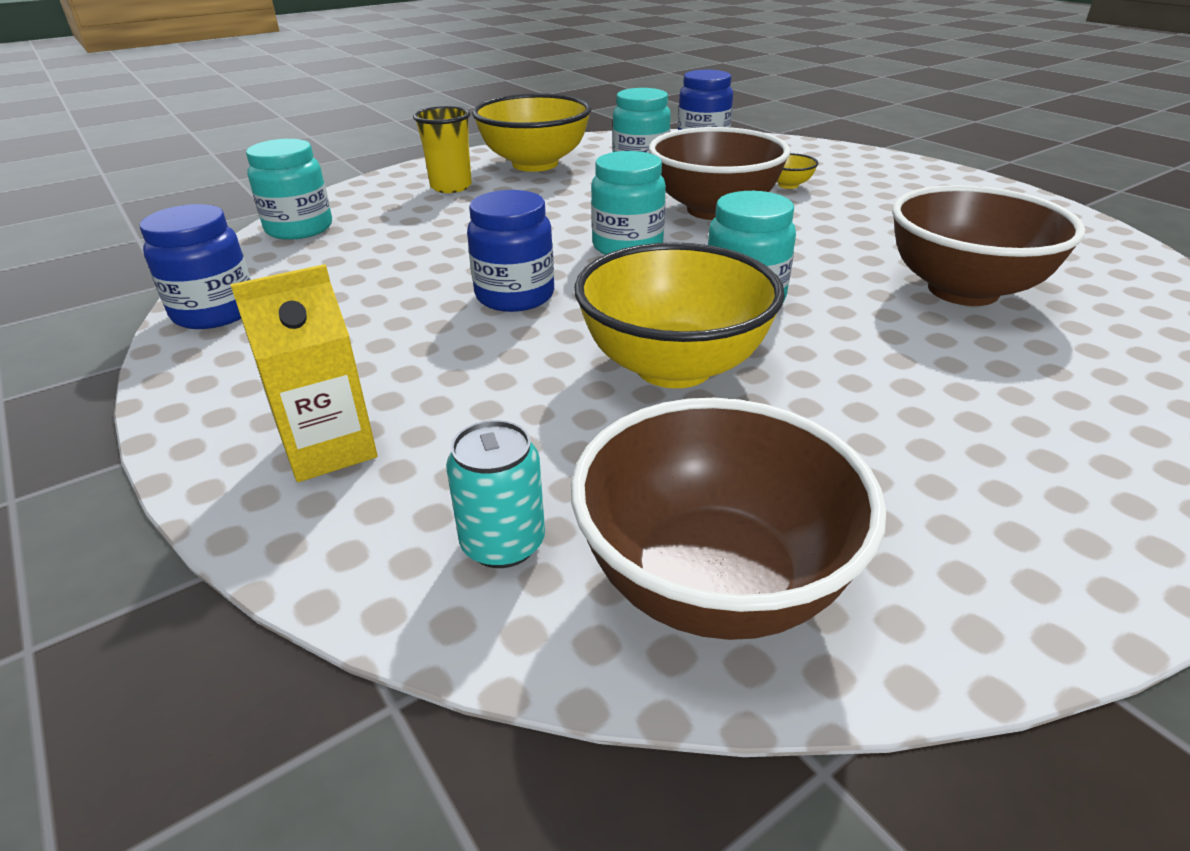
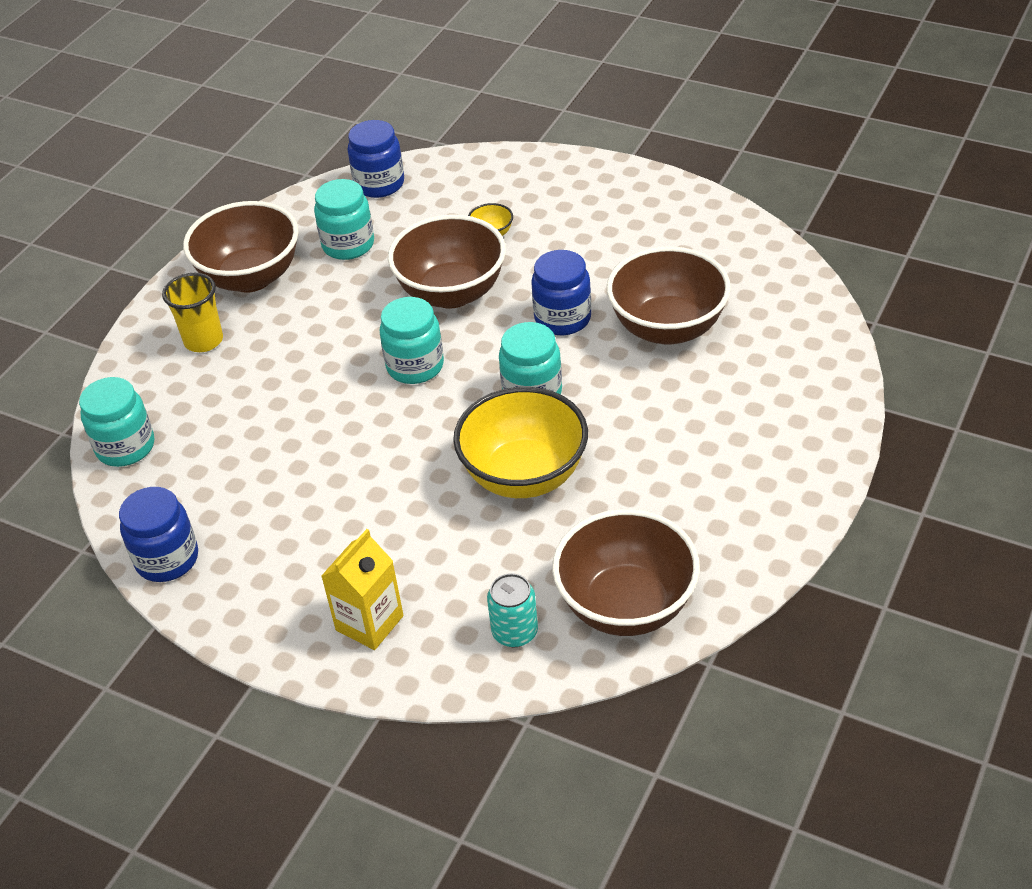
camera: 25 degrees left, 10 degrees up
(515, 296) = (373, 453): blue jar -> blue jar (562, 318)
(535, 164) = (251, 277): yellow bowl -> brown bowl

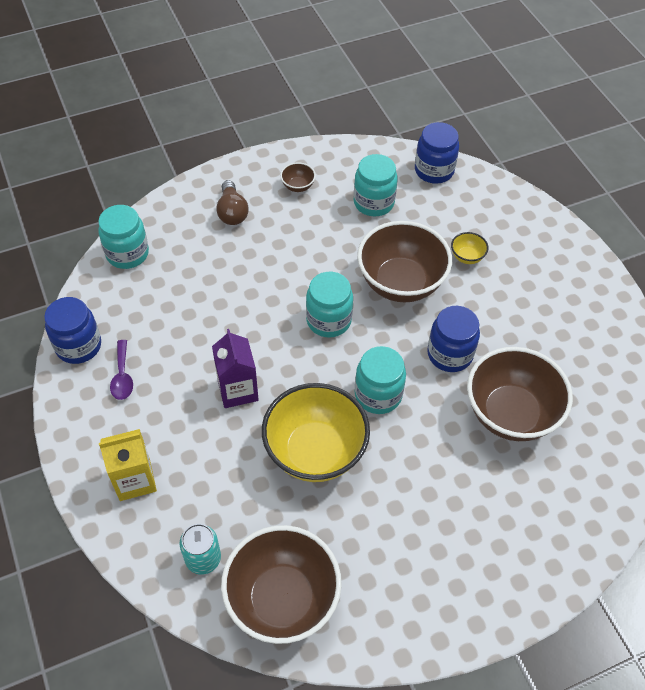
camera: 35 degrees right, 10 degrees up
(203, 341) = (232, 212): yellow cup -> brown light bulb
(250, 551) = (122, 376): none -> purple spoon
(251, 277) = (298, 186): brown bowl -> brown bowl, size x0.41
(389, 480) = (238, 390): none -> purple carton

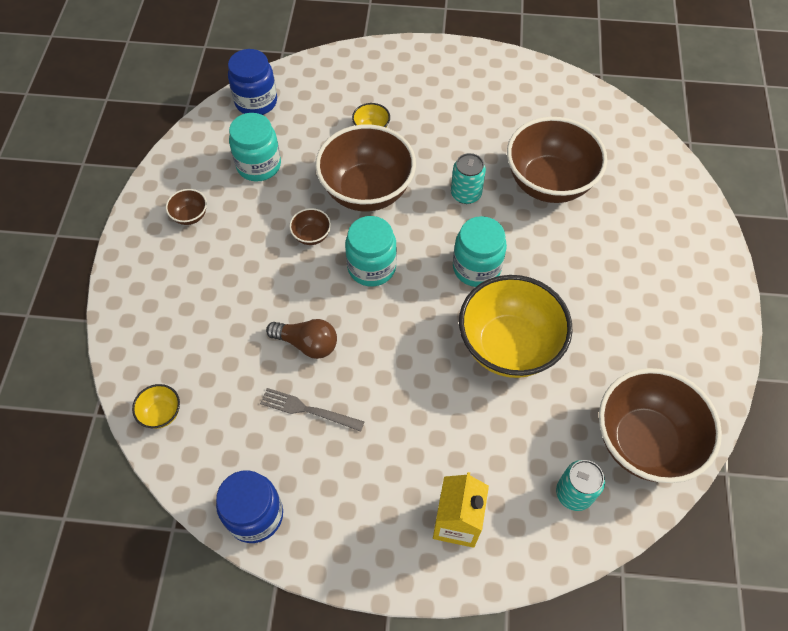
camera: 60 degrees left, 5 degrees up
(122, 376) = (323, 484): purple spoon -> none
(127, 254) = (161, 413): turquoise jar -> yellow bowl
(177, 338) = (308, 410): none -> grey fork
(232, 212) = (179, 288): brown light bulb -> brown light bulb (307, 344)
(238, 390) = (404, 381): purple carton -> none
(331, 267) = (311, 235): none -> brown bowl
(450, 354) = (466, 194): blue jar -> turquoise can

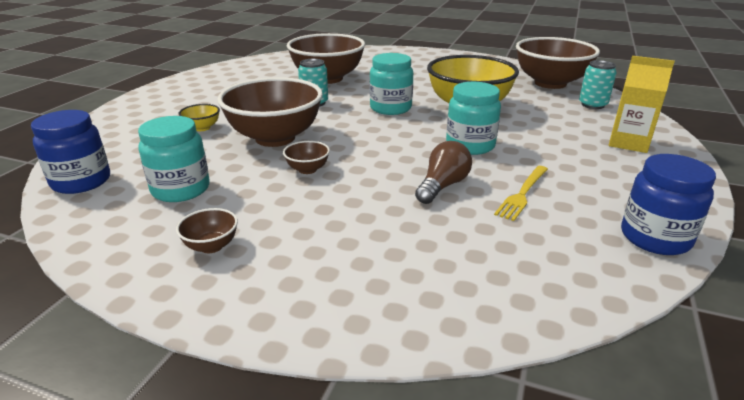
camera: 75 degrees left, 30 degrees down
(161, 413) = (524, 299): yellow bowl -> none
(308, 410) = (522, 193): grey fork -> yellow fork
(371, 267) = (366, 146): turquoise jar -> turquoise jar (470, 145)

